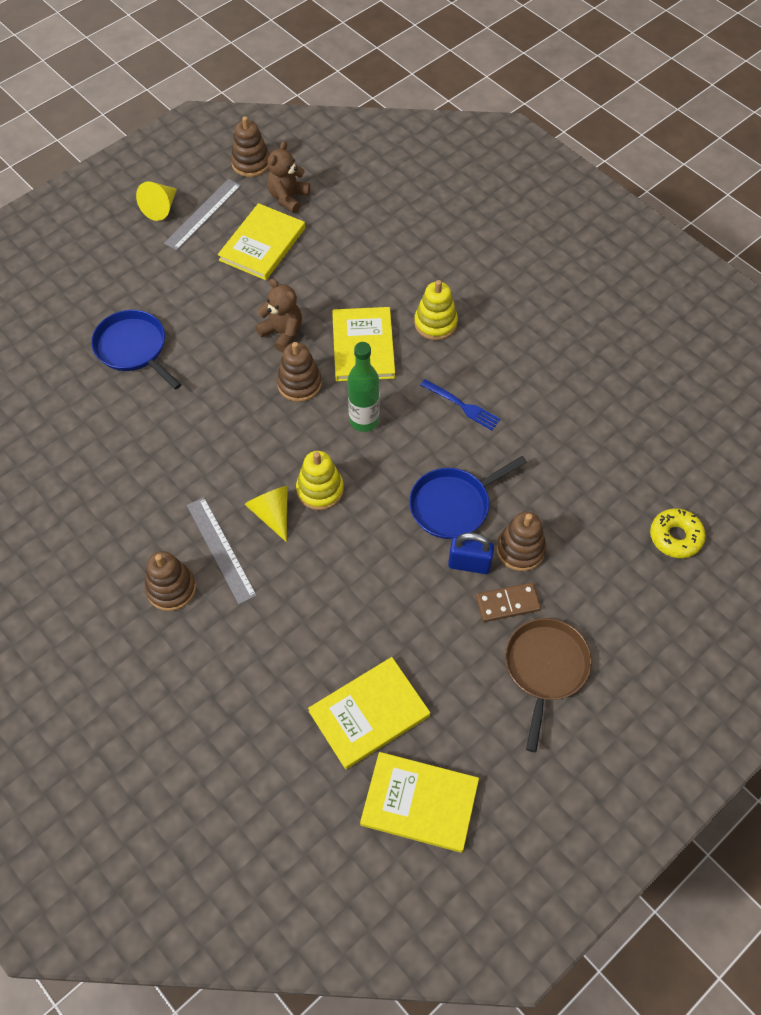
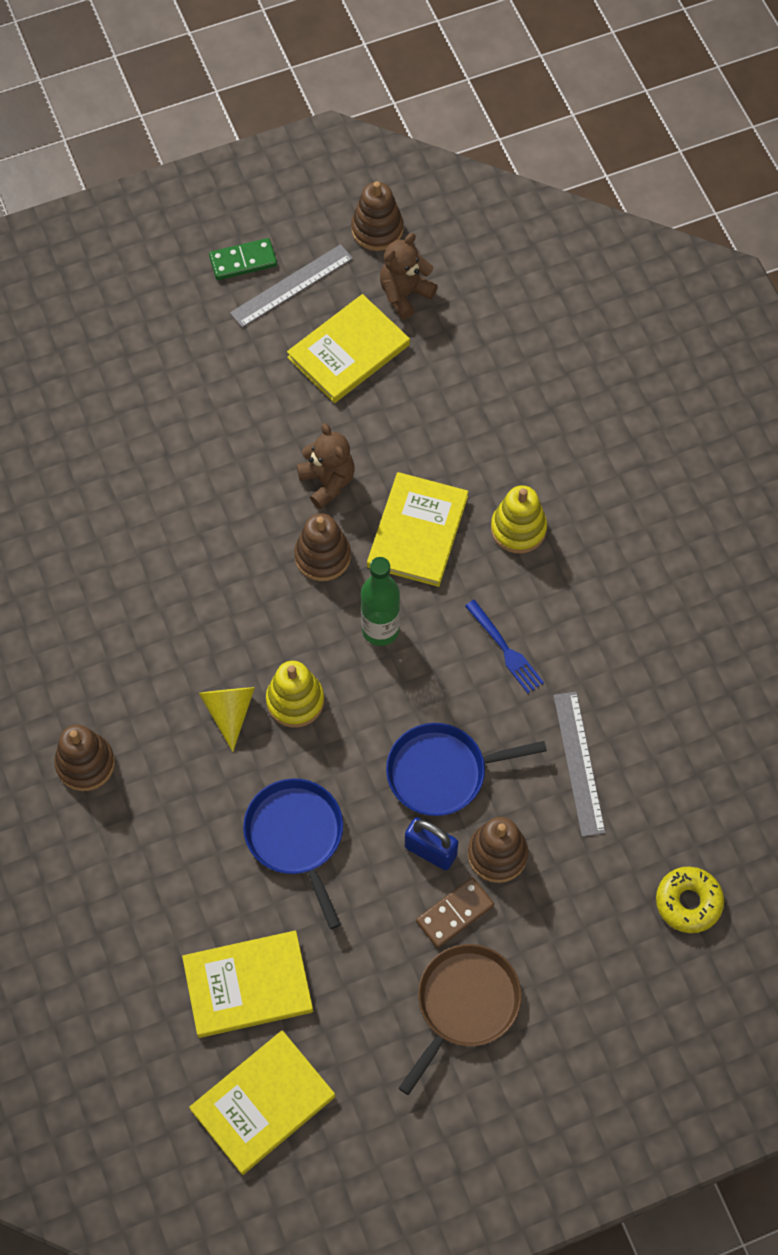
camera: 20 degrees right, 5 degrees up
(133, 348) = (145, 445): blue pan -> blue pan (296, 836)
(161, 208) = (243, 261): yellow cone -> green domino
(221, 549) = (156, 736): grey ruler -> grey ruler (579, 763)
(419, 803) = (263, 1103): yellow book -> yellow book turned 75 degrees counterclockwise
(507, 603) = (454, 913): brown domino -> brown domino turned 45 degrees counterclockwise

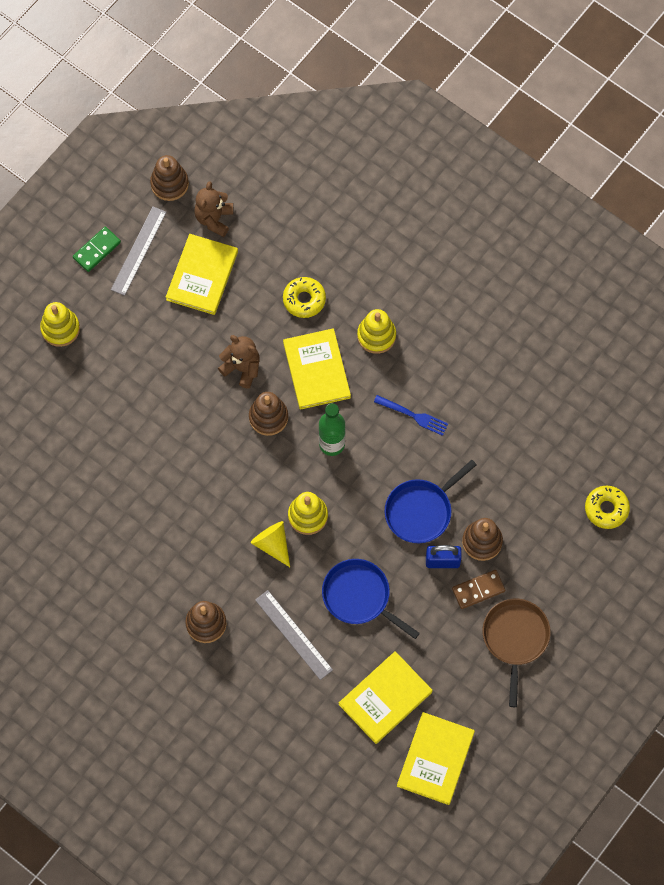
camera: 30 degrees left, 5 degrees up
(142, 327) = (60, 329): none -> yellow stacking toy
(454, 913) = (478, 590): brown domino -> brown domino turned 45 degrees clockwise
(455, 441) = (304, 300): none -> yellow donut
(579, 763) = (497, 461): grey ruler -> grey ruler (293, 634)

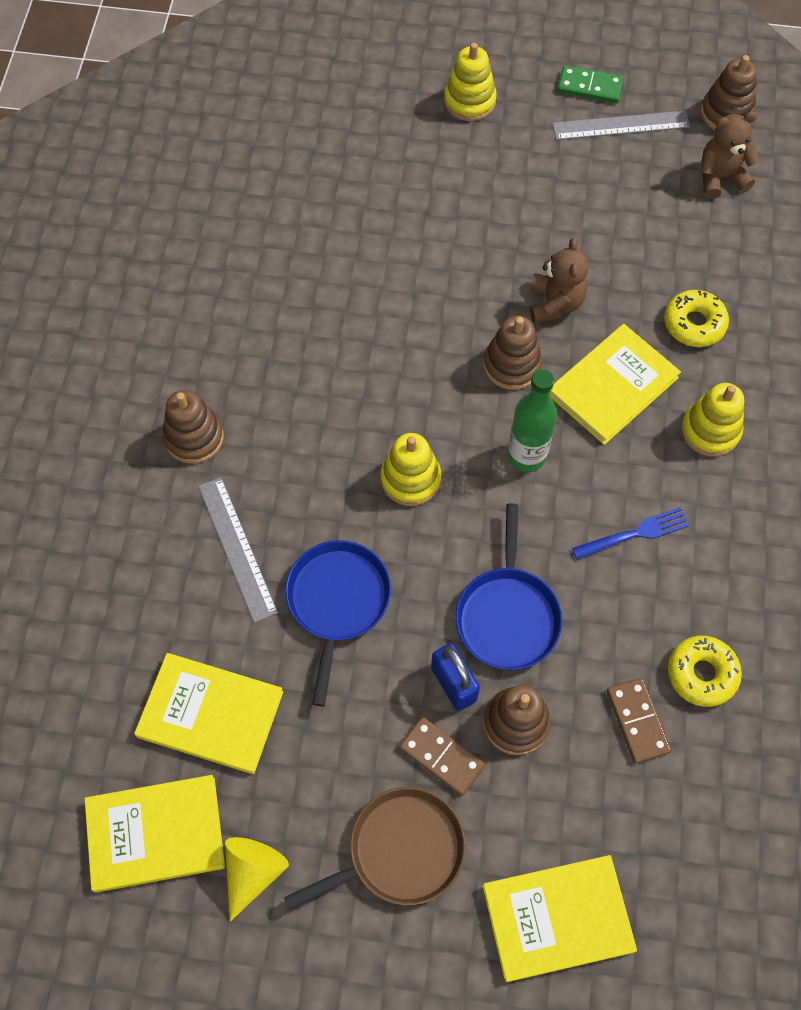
camera: 60 degrees right, 5 degrees down
(202, 275) = (640, 202): yellow book -> yellow book (557, 918)
(272, 544) = (346, 458): yellow cone -> yellow cone (253, 872)
(293, 634) = (237, 548): grey ruler -> grey ruler turned 45 degrees counterclockwise
(413, 415) = (634, 534): blue fork -> blue fork turned 105 degrees counterclockwise
(421, 511) = (507, 616): blue pan -> blue pan turned 105 degrees counterclockwise
(516, 480) = (637, 721): none -> brown domino
(606, 509) = (681, 878): yellow donut -> yellow donut (702, 674)

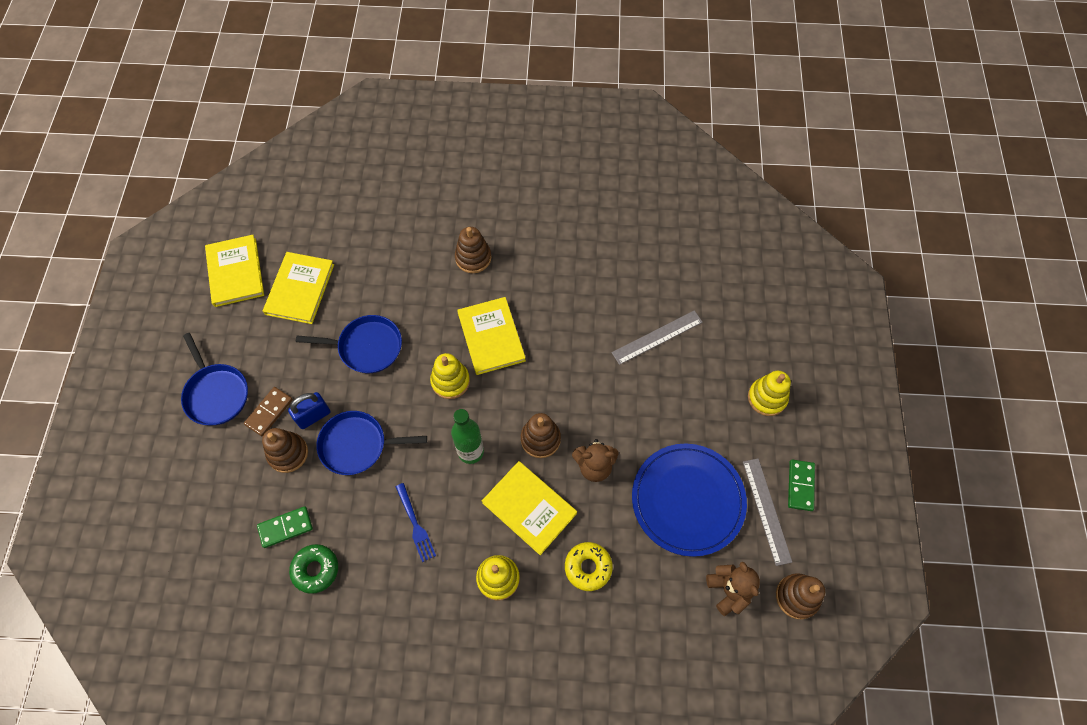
camera: 85 degrees right, 0 degrees up
(237, 548) = (401, 290): grey ruler -> grey ruler (657, 337)
(253, 872) = (211, 321): yellow cone -> none
(400, 851) = (216, 394): brown pan -> blue pan
(557, 918) = (170, 482): yellow book -> yellow book (491, 337)
(605, 204) = (687, 500): none -> blue plate
(637, 721) = (285, 527): brown domino -> green domino
(702, 674) = (315, 569): yellow donut -> green donut

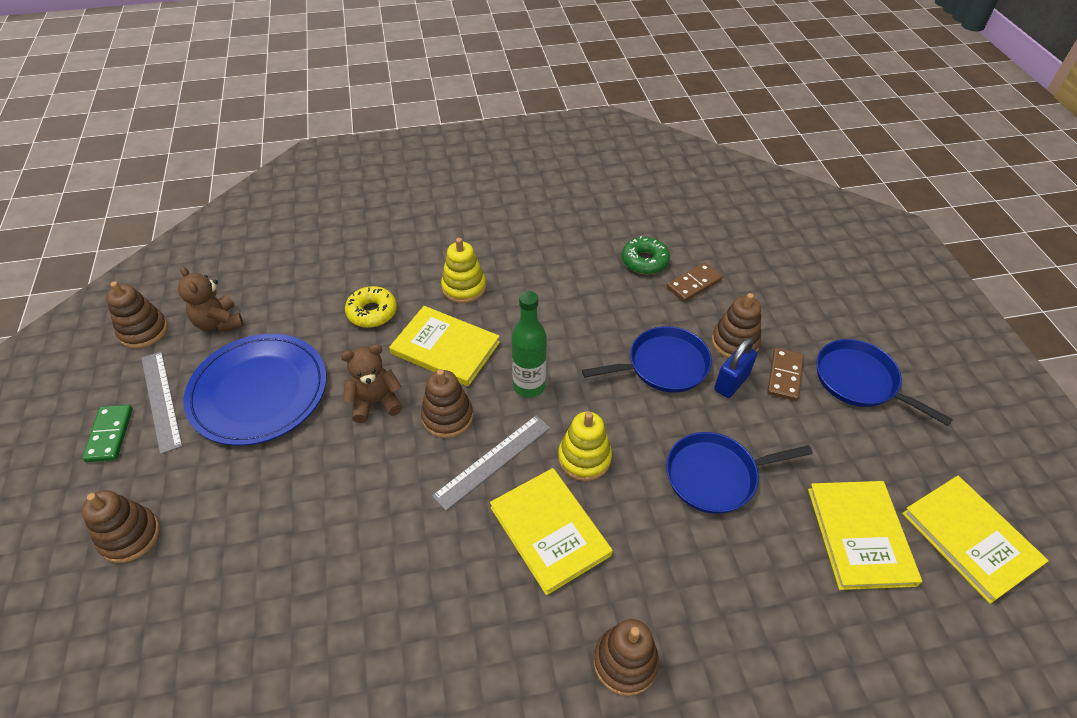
camera: 165 degrees right, 15 degrees down
(285, 527) = (693, 284): green domino -> brown domino
(415, 524) = (564, 311): blue fork -> none
(657, 337) = (294, 592): grey ruler -> grey ruler (493, 461)
(767, 398) = (130, 536): yellow stacking toy -> brown stacking toy

